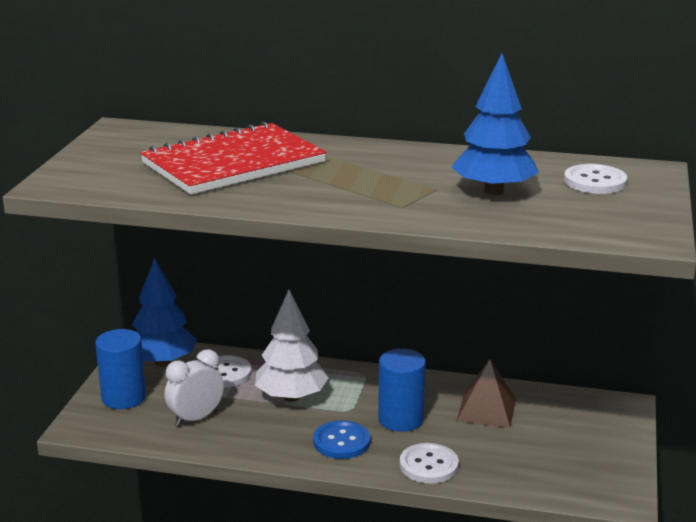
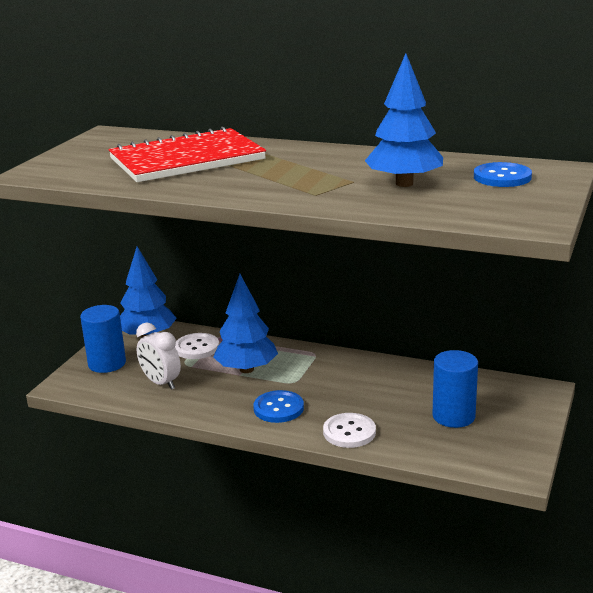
camera: 10 degrees right, 0 degrees up
(196, 418) = (161, 383): white clock -> white clock turned 105 degrees counterclockwise
(291, 397) = (246, 369): white tree -> blue tree
(400, 419) = (336, 392): blue cylinder -> blue cylinder (453, 416)
(486, 409) = (415, 387): brown pyramid -> none
(595, 181) = (502, 177): white button -> blue button

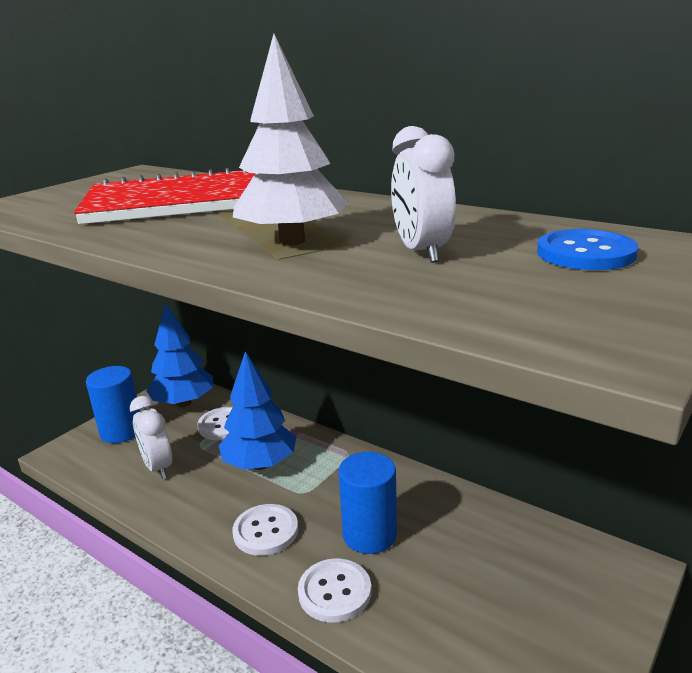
camera: 15 degrees right, 0 degrees up
(278, 408) = (265, 531): blue button -> white button
(313, 183) = (292, 241): none -> white tree
(404, 184) = (421, 252): blue tree -> white clock
(453, 416) = (489, 593): blue cylinder -> blue cylinder (369, 535)

